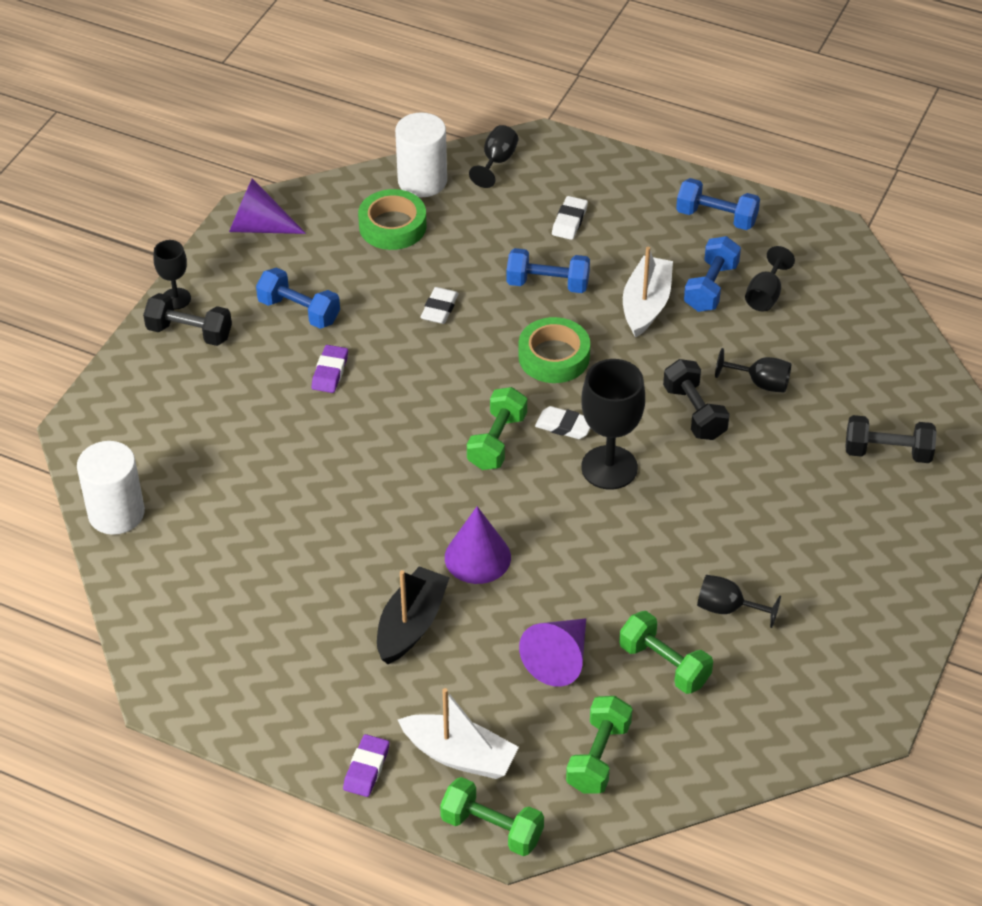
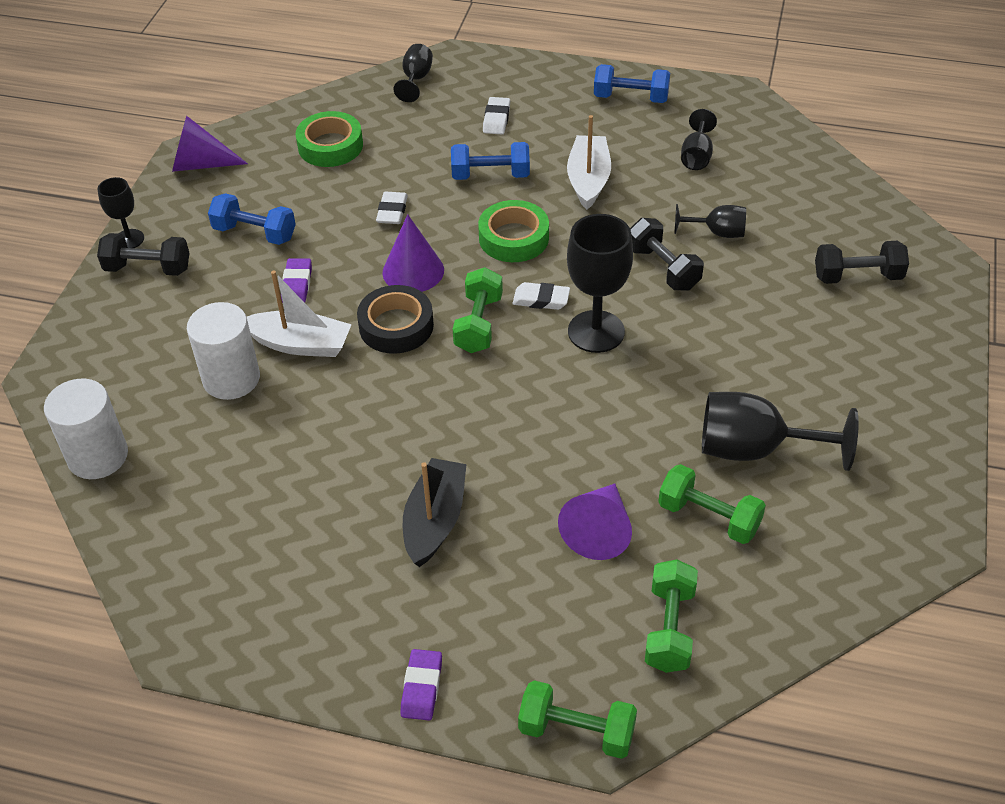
camera: 10 degrees left, 0 degrees up
(417, 430) = (396, 326): none -> black tape
(422, 181) = (350, 104): white cylinder -> white cylinder (231, 378)
(459, 755) = (520, 654): white boat -> white boat (300, 344)
(477, 557) = (487, 439): purple cone -> purple cone (413, 271)
(711, 287) = (644, 156): blue dumbbell -> none
(728, 608) = (755, 449): black goblet -> black goblet, size x1.79

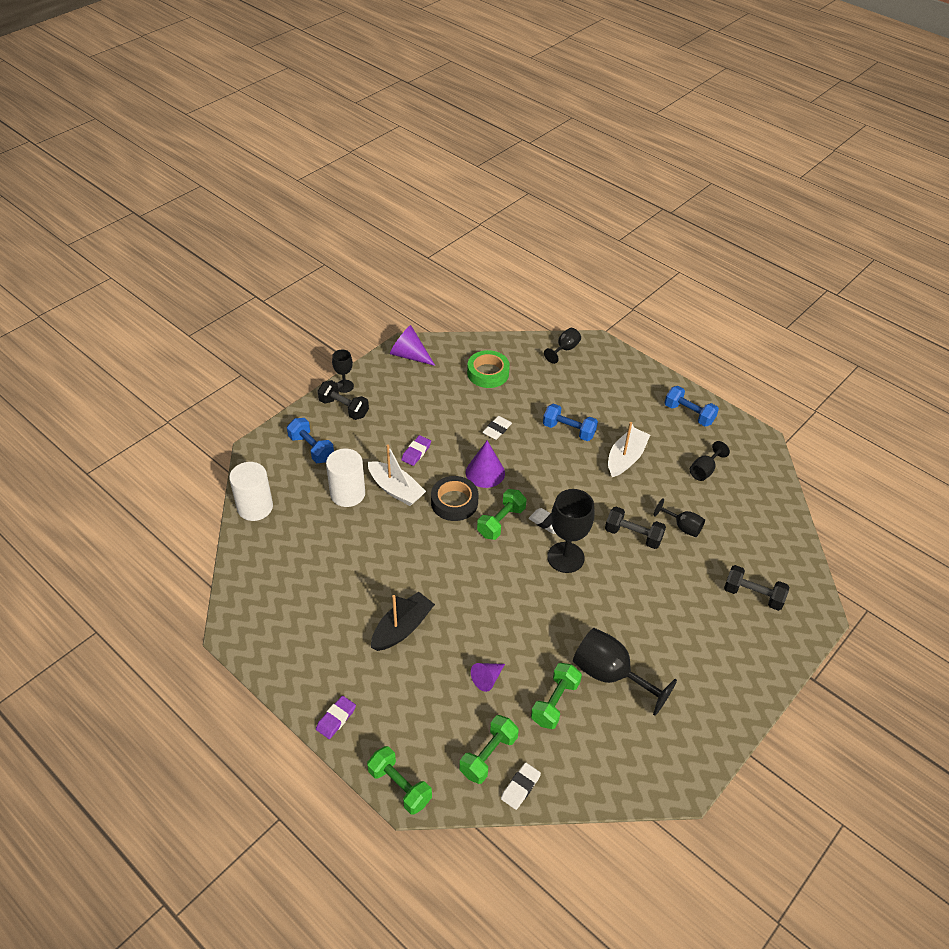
camera: 25 degrees right, 0 degrees up
(255, 233) = (413, 411): blue dumbbell -> blue dumbbell (311, 448)
(496, 119) = (596, 395): white eraser -> white eraser (520, 787)
(513, 238) = (556, 477): green tape -> none
(599, 530) = (487, 678): purple cone -> purple cone, size x0.63
(663, 268) = (633, 535): black dumbbell -> black dumbbell turned 60 degrees counterclockwise
(708, 517) = (555, 702): green dumbbell -> green dumbbell turned 60 degrees clockwise

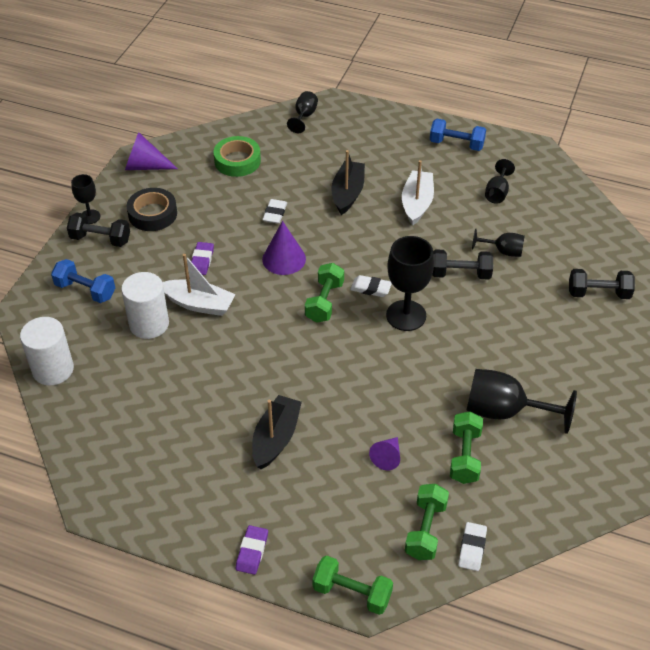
camera: 20 degrees left, 0 degrees up
(454, 502) = (267, 297): black tape -> black tape (152, 214)
(568, 430) = (348, 193): blue dumbbell -> black boat

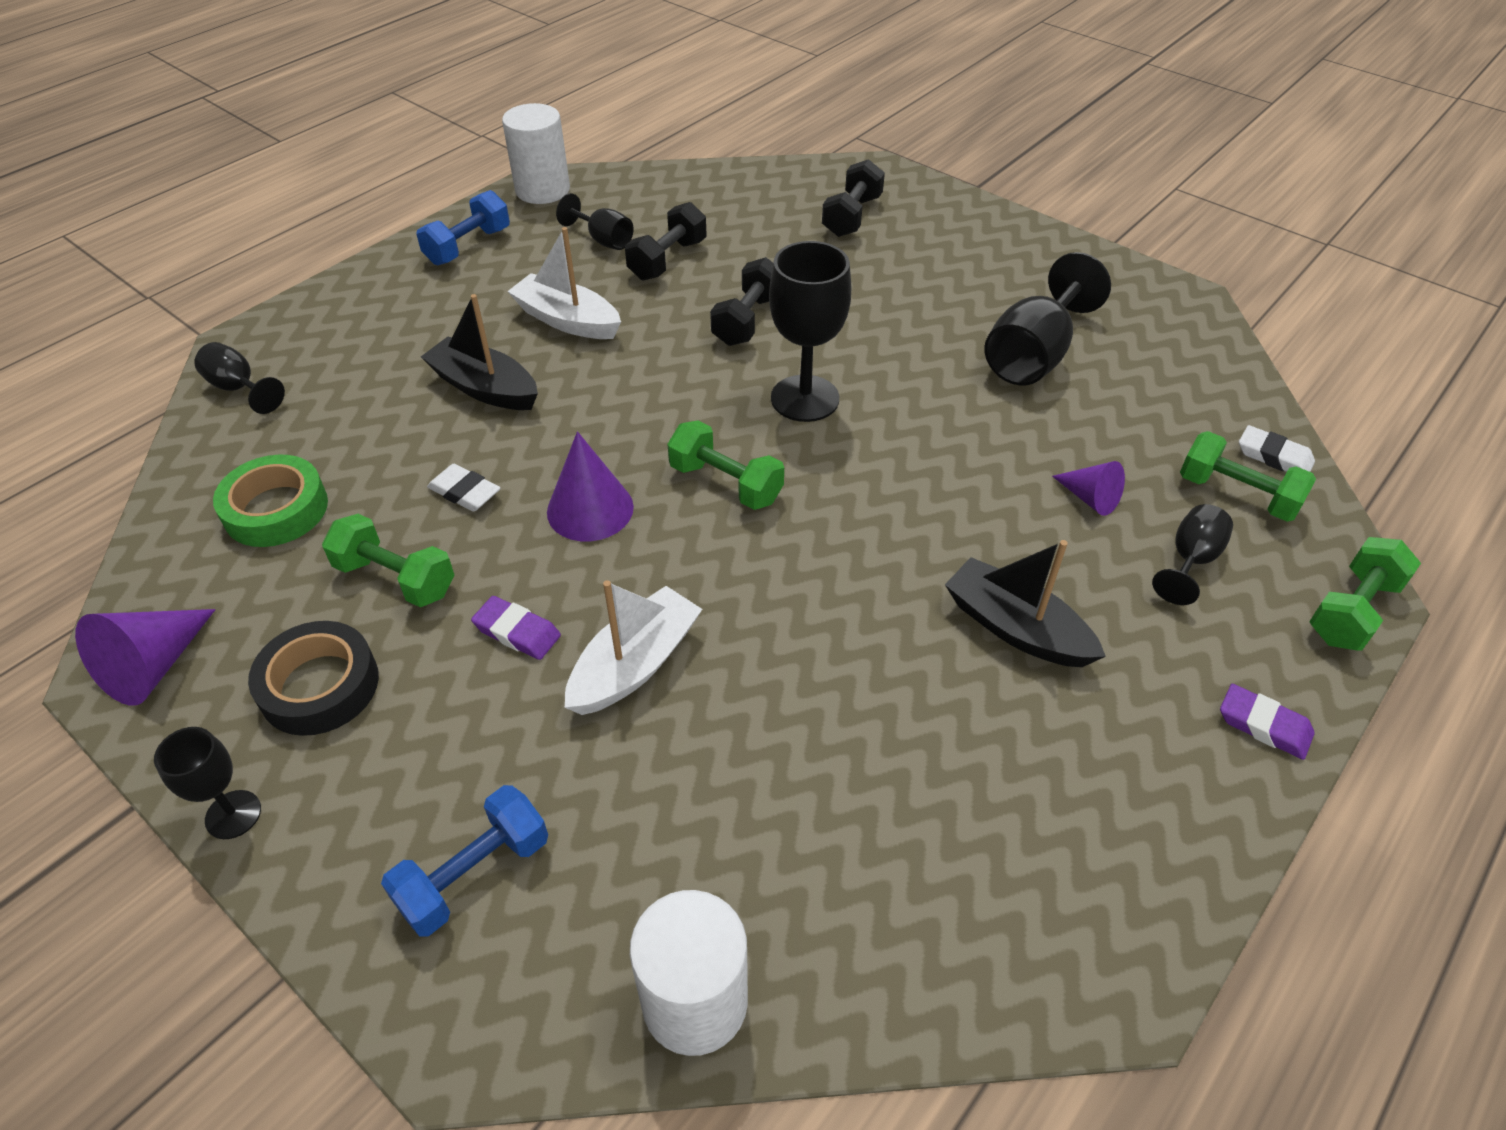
camera: 70 degrees left, 0 degrees up
(100, 239) = (326, 806): black dumbbell -> black dumbbell (667, 260)
(149, 324) = (646, 765): white cylinder -> white cylinder (542, 190)
(370, 288) = (725, 421): white eraser -> none
(464, 456) = (1106, 416): green dumbbell -> green dumbbell (395, 578)
(503, 251) = (726, 269): black goblet -> black goblet (1190, 560)

